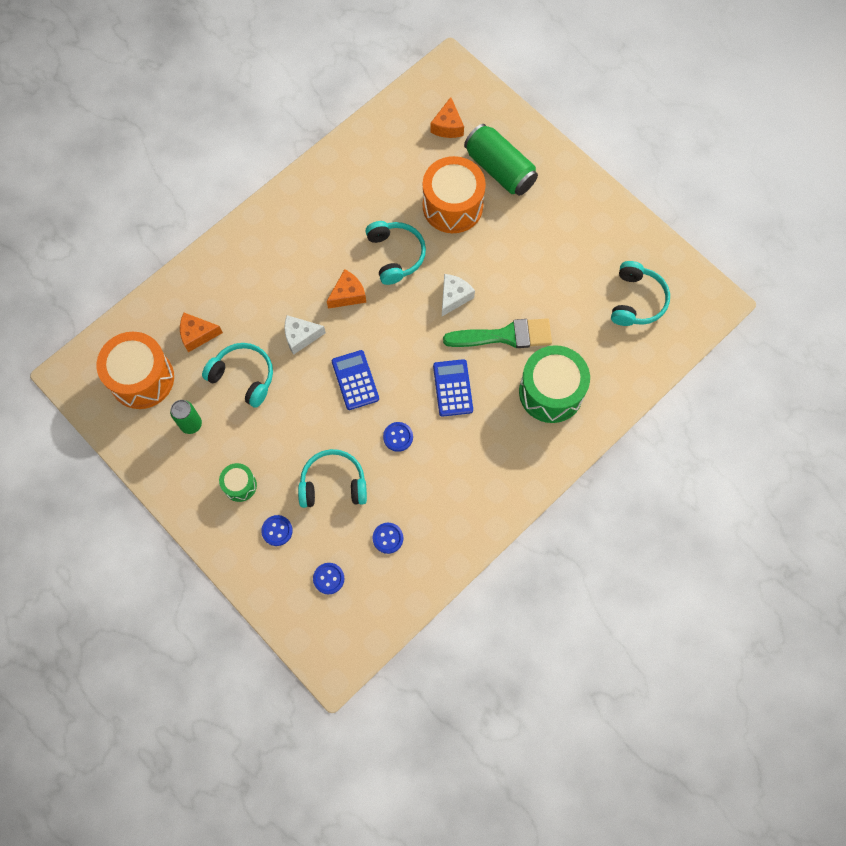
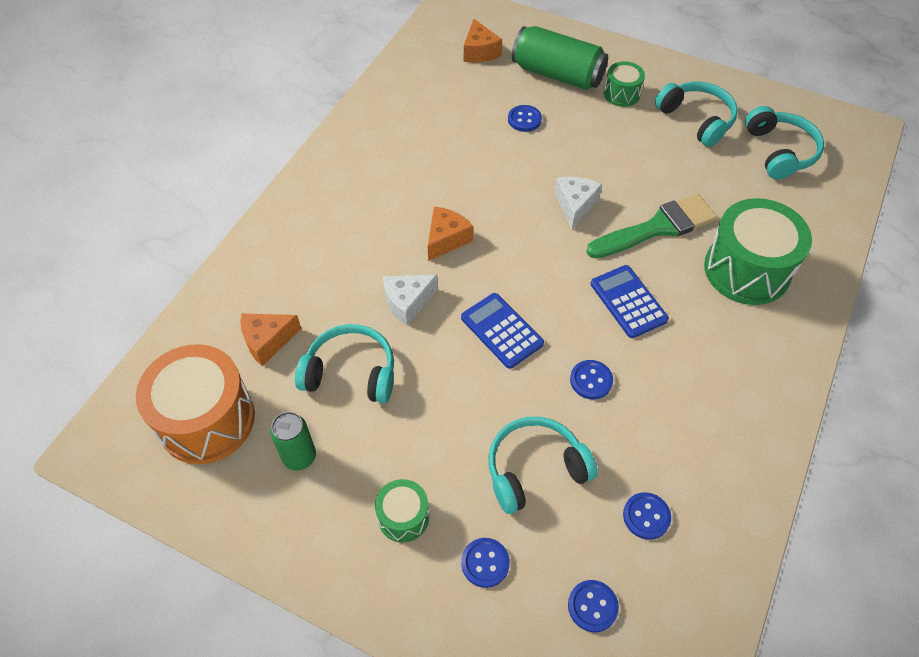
camera: 20 degrees left, 15 degrees down
(395, 255) = (484, 183): turquoise headphones -> turquoise headphones (696, 120)
(452, 206) = (524, 119): orange drum -> blue button
(541, 205) = (621, 94): none -> green drum

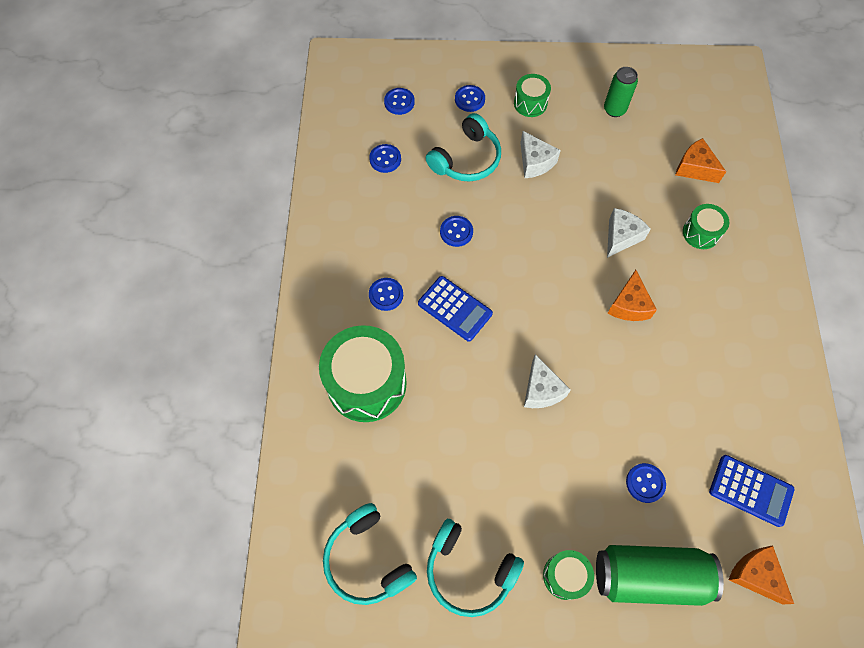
camera: 155 degrees right, 10 degrees up
(206, 419) = (688, 107): orange drum -> none
(267, 341) = (694, 168): orange cheese -> orange cheese turned 90 degrees counterclockwise
(322, 273) = (701, 233): none -> green drum
(351, 373) = (622, 170): turquoise headphones -> none
(449, 427) = (535, 162): none -> white cheese
(501, 331) = (539, 243): blue calculator -> blue calculator (750, 490)
(657, 227) = (458, 397): green brush -> none
(700, 344) = (386, 295): none -> blue button

